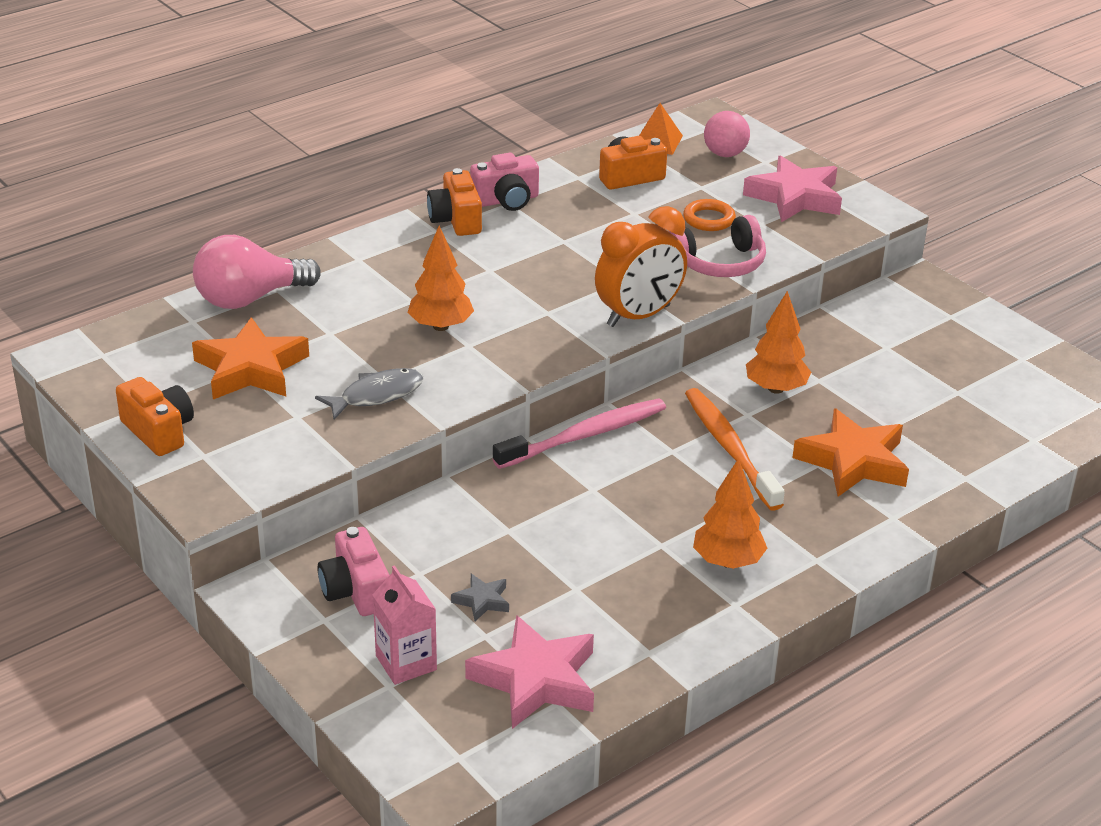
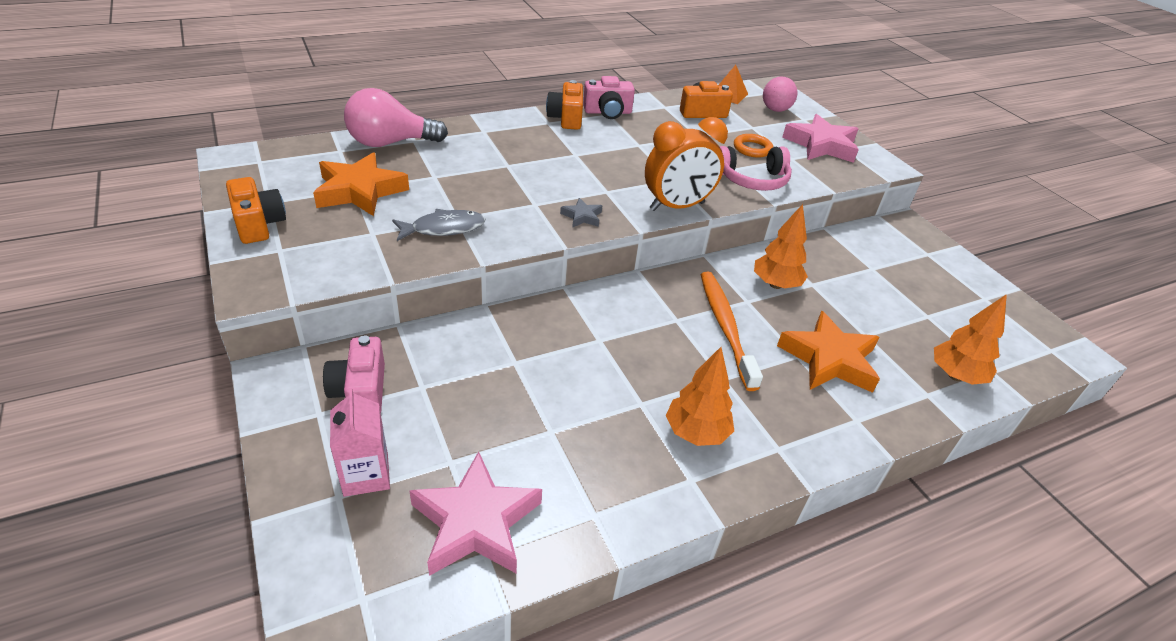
camera: 10 degrees right, 5 degrees up
(440, 326) = (520, 186): orange tree -> orange tree (955, 376)
(482, 601) = (463, 425): grey star -> grey star (582, 216)
(584, 436) = (609, 293): pink toothbrush -> none

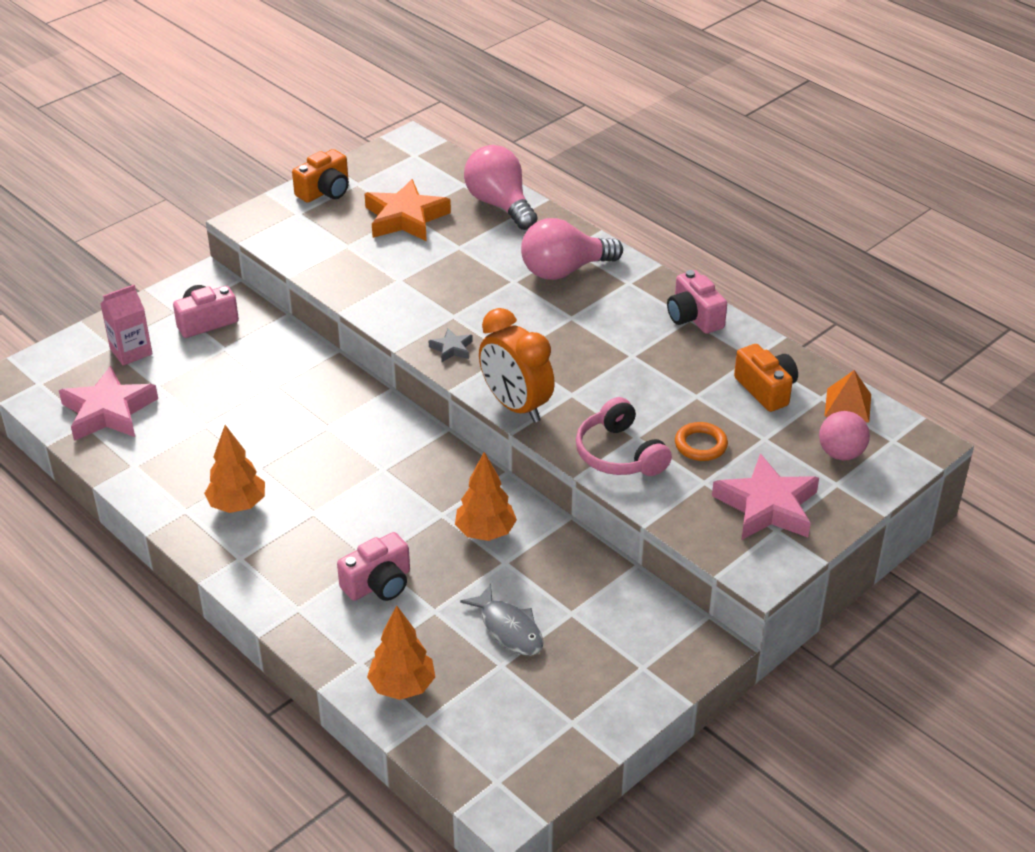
camera: 75 degrees right, 0 degrees up
(444, 228) = (378, 278): grey fish -> grey fish (509, 629)
(511, 141) = (564, 270): none -> pink light bulb
(566, 118) = (650, 292): orange camera -> none
(725, 327) = (389, 504): orange toothbrush -> none
(829, 359) = (378, 584): orange star -> pink camera

